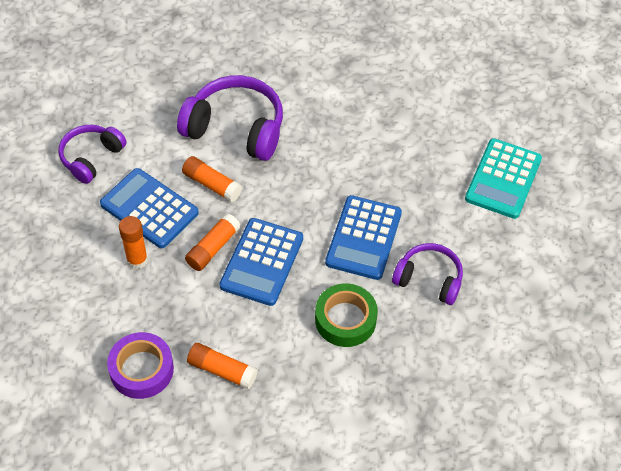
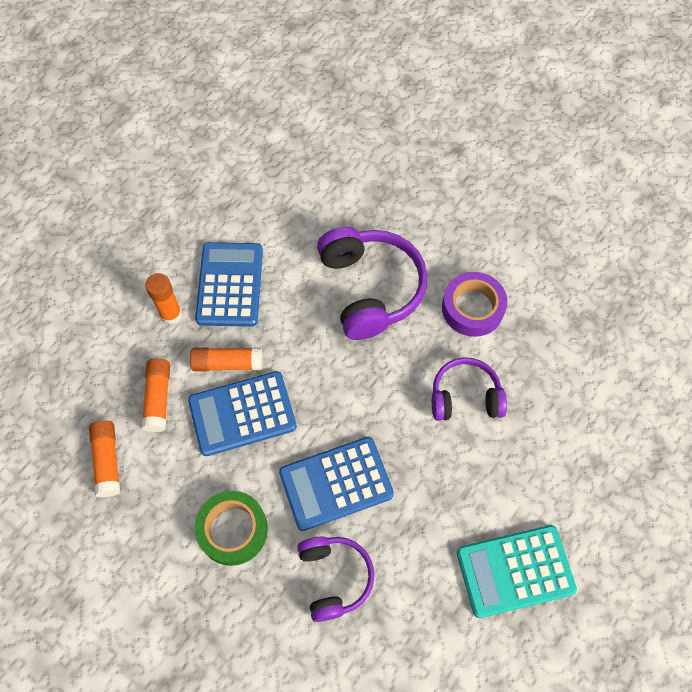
camera: 55 degrees right, 10 degrees up
(91, 158) = (247, 204): purple headphones -> purple headphones (465, 397)
(141, 369) = (66, 397): purple tape -> purple tape (472, 308)
(212, 185) = (293, 314): orange glue stick -> orange glue stick (158, 398)

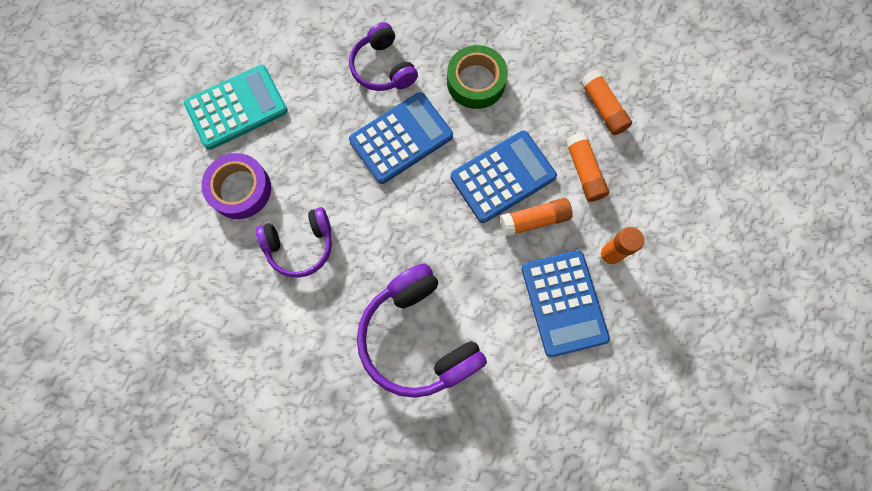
camera: 165 degrees right, 10 degrees up
(472, 308) = (307, 343): purple tape -> purple tape (240, 189)

